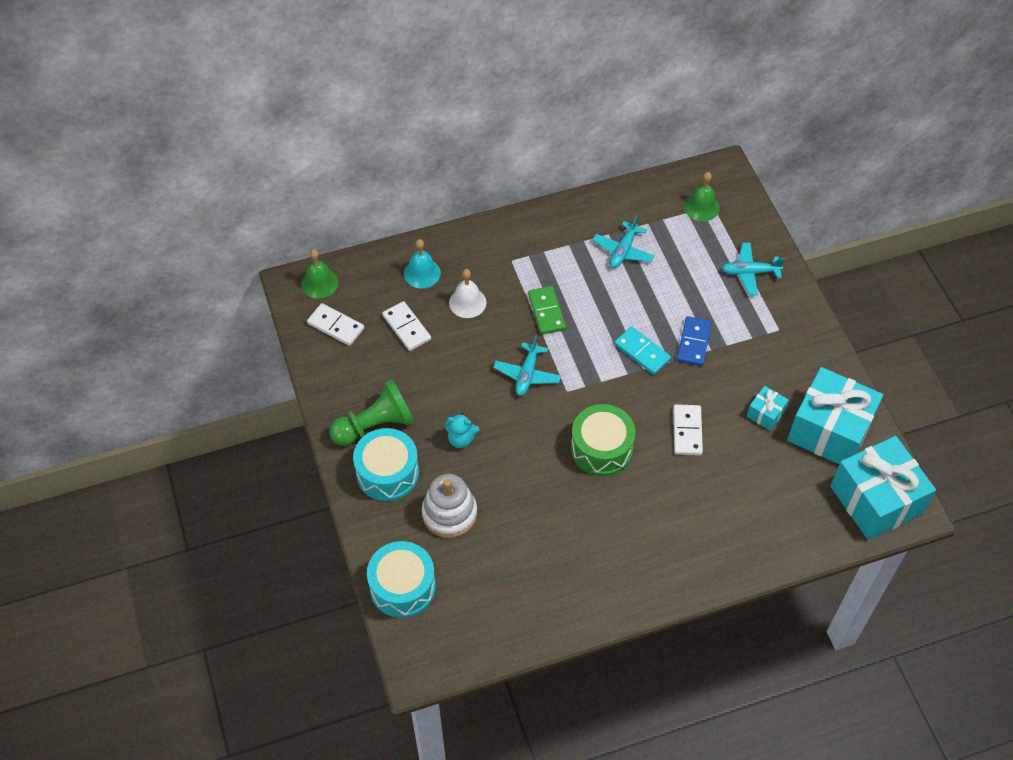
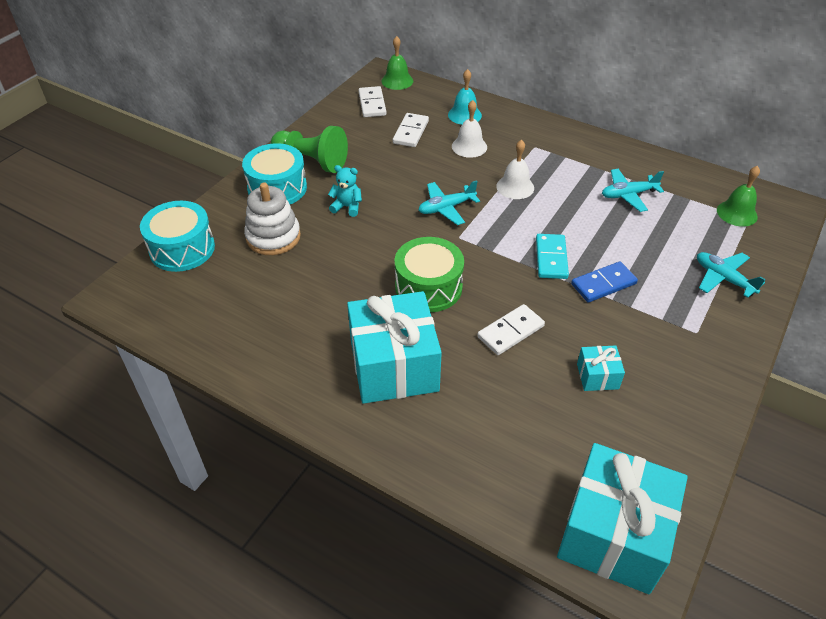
camera: 50 degrees right, 10 degrees down
(461, 439) = (347, 207): turquoise teddy bear -> turquoise teddy bear turned 135 degrees clockwise
(546, 312) = (515, 187): green domino -> white bell
(829, 430) = (643, 439): turquoise gift -> turquoise gift (394, 366)

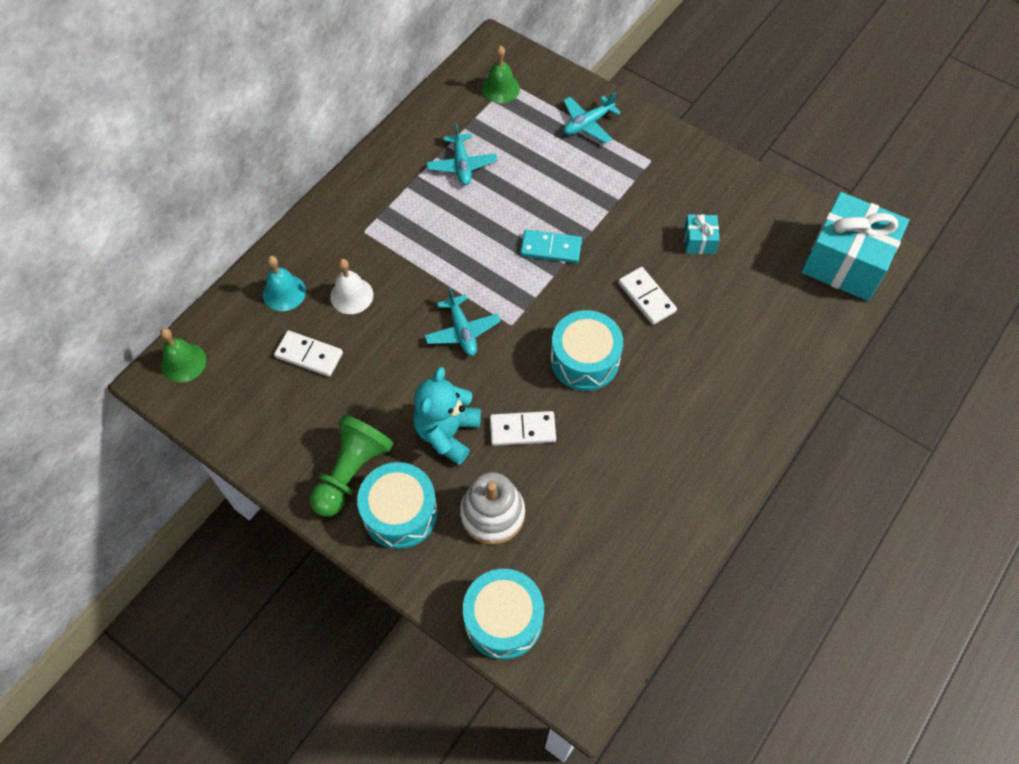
camera: 85 degrees left, 15 degrees up
(347, 207) = (447, 433): turquoise teddy bear -> turquoise teddy bear, size x1.76
(372, 104) = (234, 396): white domino -> white domino (522, 430)
(394, 366) = (687, 398): turquoise gift -> none
(428, 287) = (584, 360): green drum -> turquoise drum
(515, 187) = (434, 261): white bell -> none
(603, 284) = (589, 213): blue domino -> none

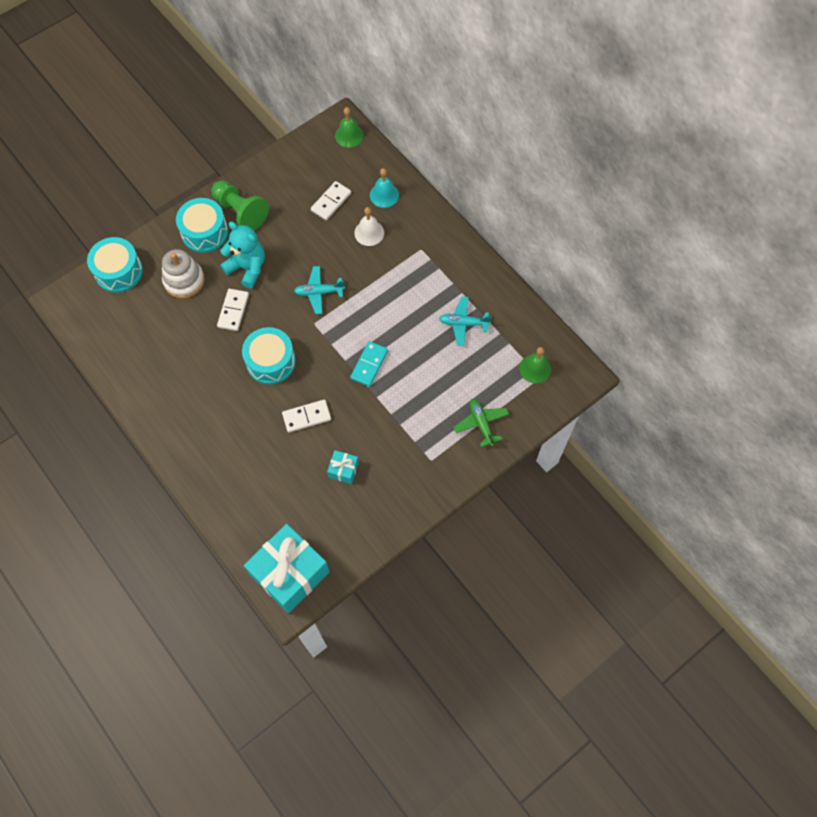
camera: 105 degrees right, 5 degrees up
(587, 124) = (481, 423): turquoise plane -> green plane

